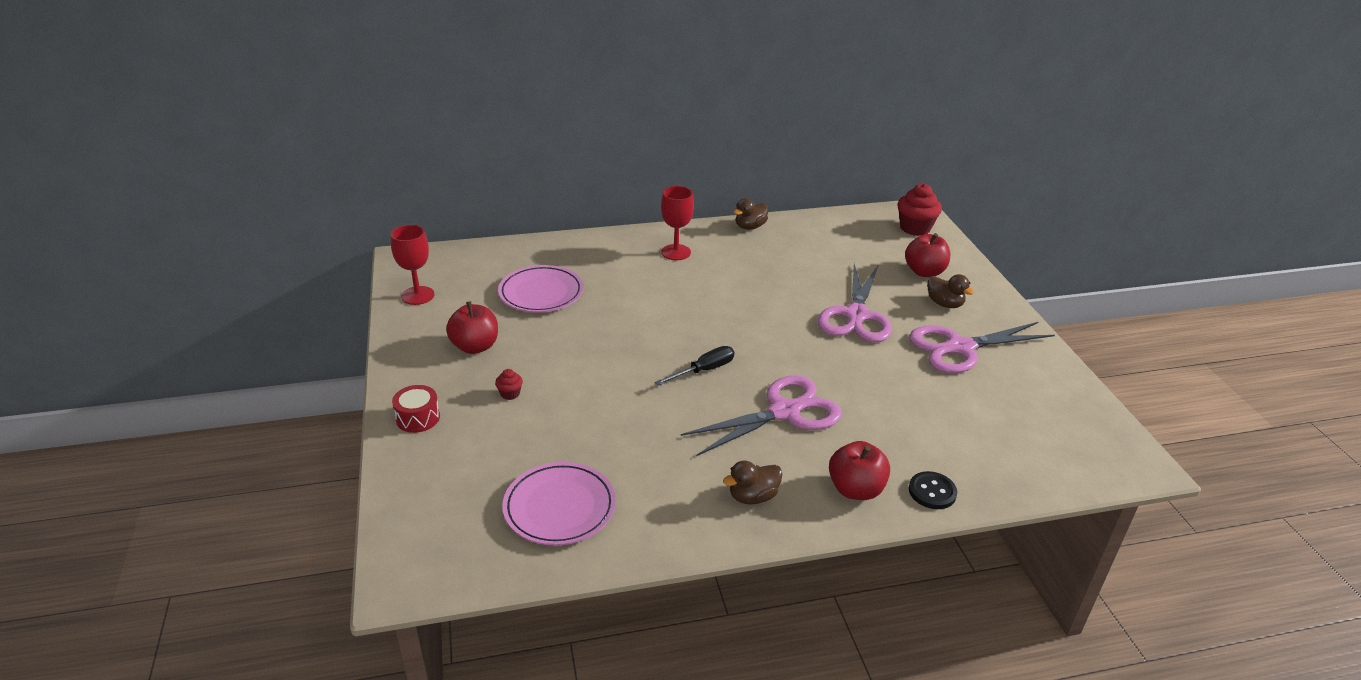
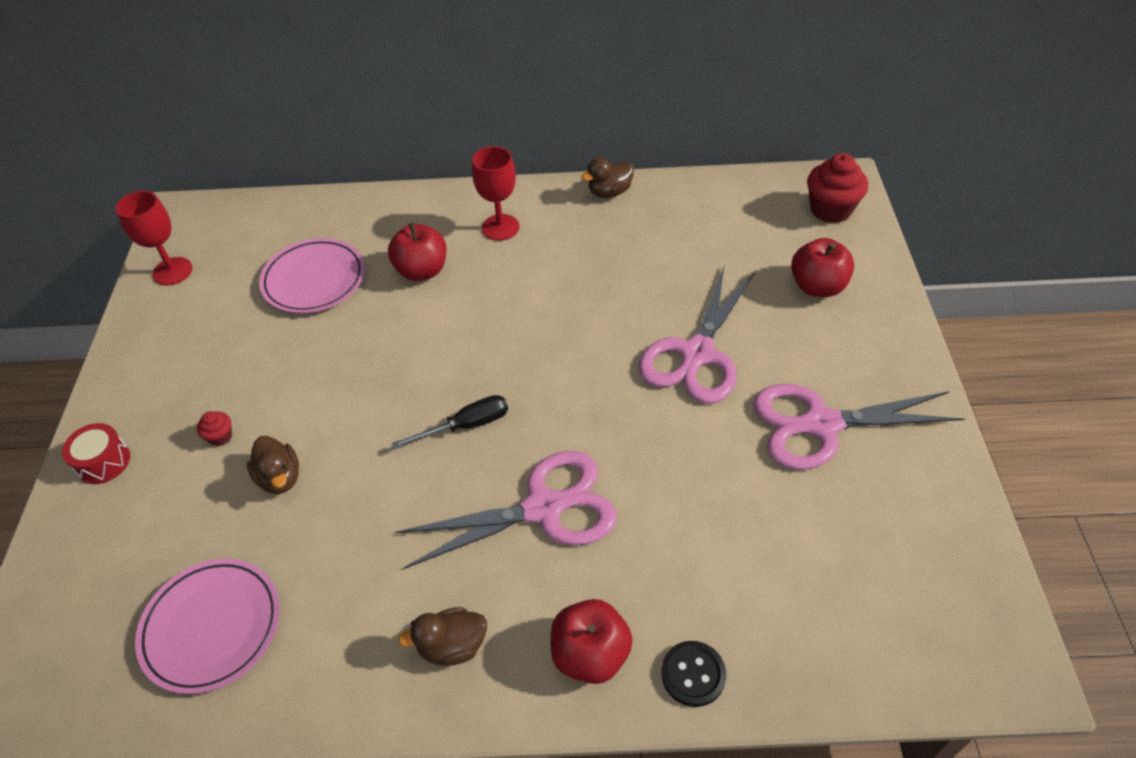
camera: 15 degrees right, 15 degrees up
(475, 346) = (208, 357): red apple -> red apple (422, 271)
(944, 304) = (826, 345): brown duck -> brown duck (280, 478)

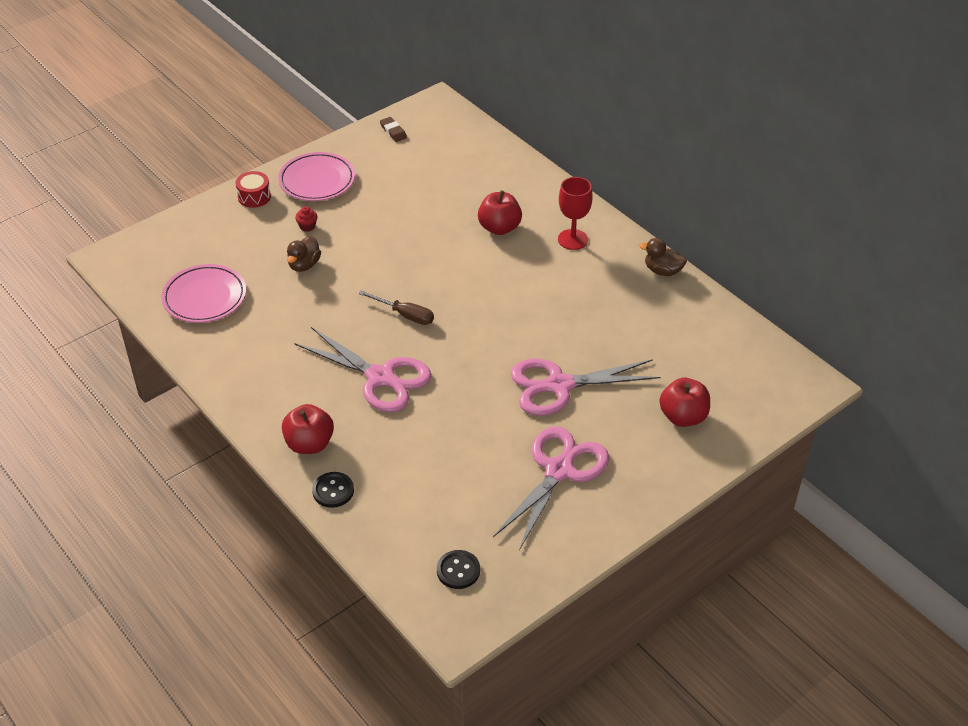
camera: 50 degrees right, 5 degrees down
(172, 271) = (393, 131): red goblet -> brown eraser
(314, 280) = (445, 189): pink plate -> pink plate (317, 180)
(452, 646) = (269, 389): brown duck -> none
(466, 426) = (405, 315): black screwdriver -> brown screwdriver
(821, 424) = (559, 471): pink scissors -> pink scissors turned 75 degrees clockwise
(830, 209) = (772, 390): red cupcake -> none
(916, 609) = (458, 570): none -> black button

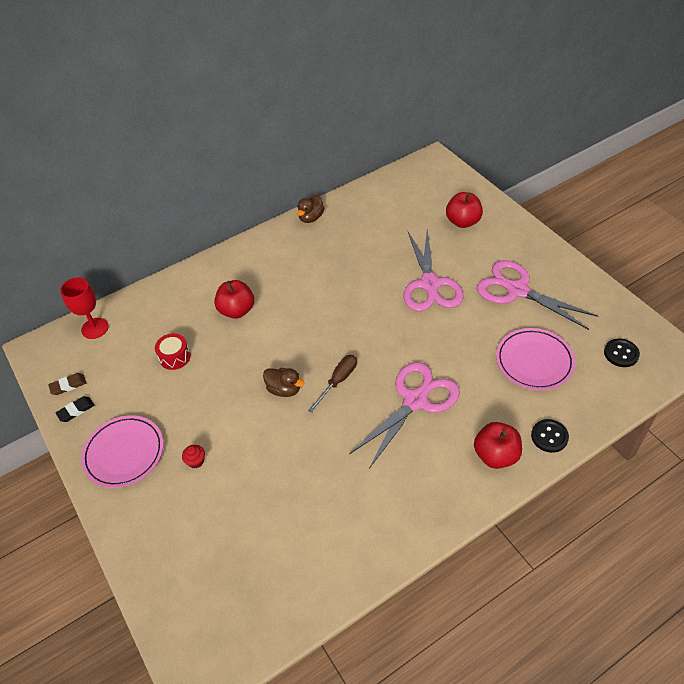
camera: 80 degrees left, 5 degrees up
(204, 297) = (287, 558): pink plate -> pink plate (534, 361)
(254, 197) = (132, 514): red drum -> red drum (175, 357)
(304, 265) = (254, 463): brown duck -> brown duck (284, 389)
(364, 142) = (76, 410): none -> black eraser
(572, 239) = (263, 265): red goblet -> red goblet (95, 328)

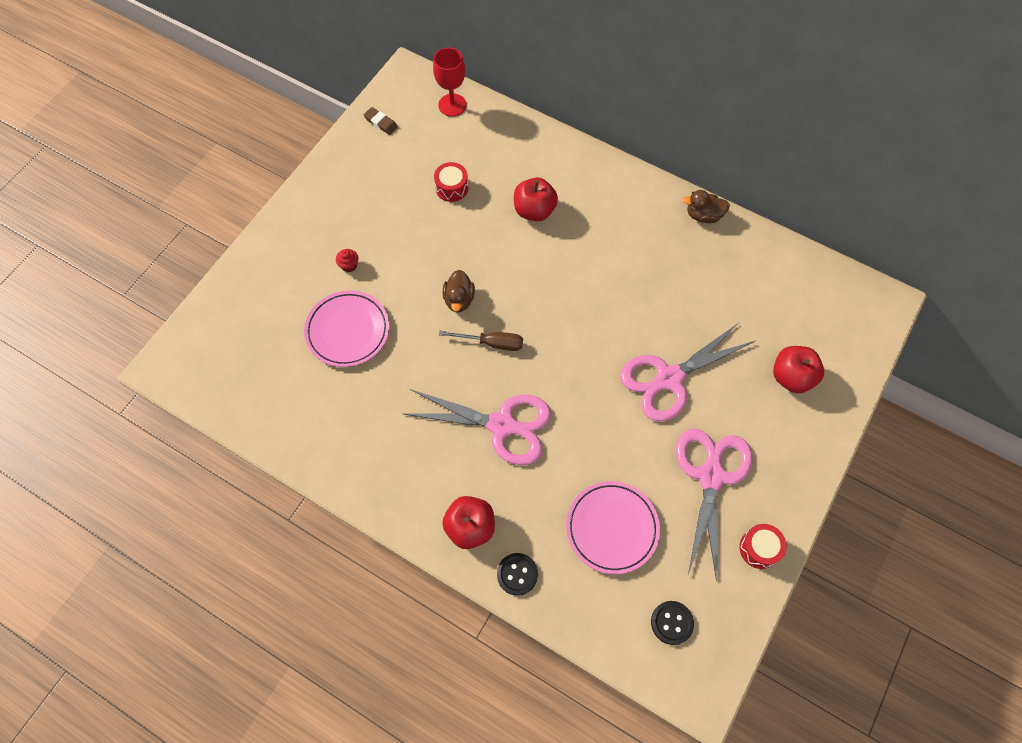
camera: 60 degrees right, 15 degrees up
(76, 410) = (358, 144): black eraser -> none
(124, 453) = (333, 205): pink plate -> pink plate (347, 331)
(582, 285) = (759, 548): none -> red drum

